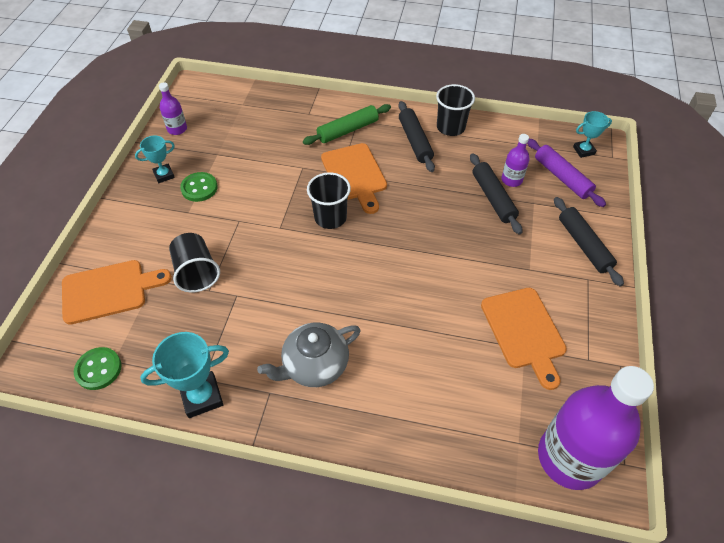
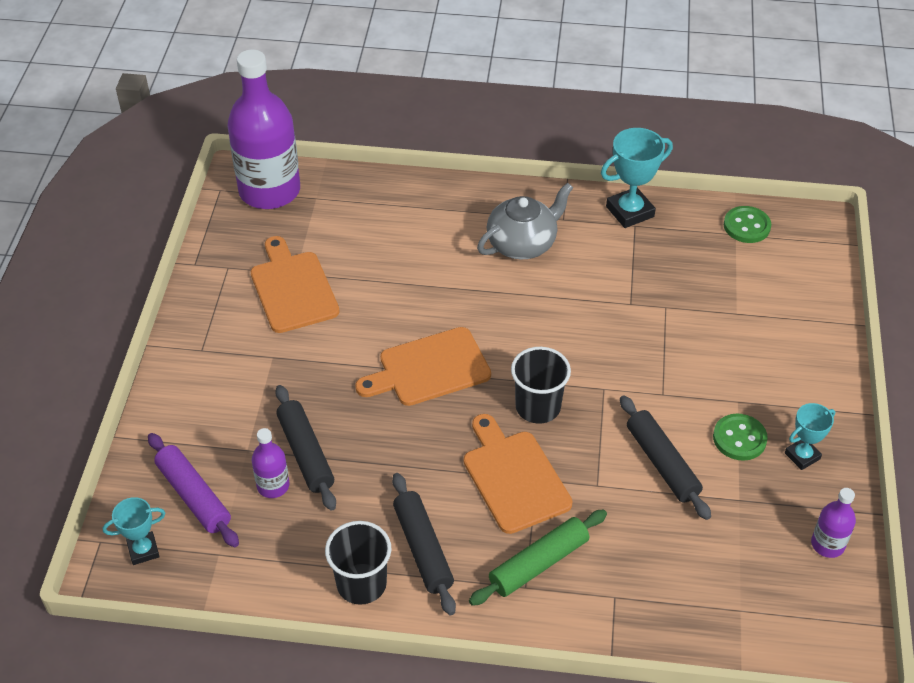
camera: 175 degrees right, 5 degrees down
(109, 291) = (783, 298): orange cutting board -> orange cutting board (429, 368)
(196, 272) = (689, 325): black cup -> none
(583, 245) = (193, 392): black rolling pin -> black rolling pin (662, 463)

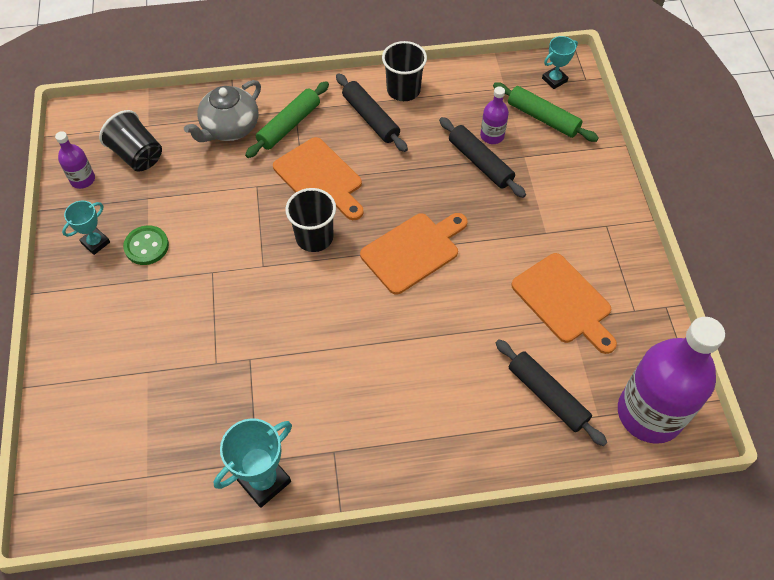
camera: 165 degrees right, 10 degrees up
(193, 496) = (543, 118): purple rolling pin -> green rolling pin
(522, 243) = (368, 407): grey teapot -> grey teapot (230, 128)
(662, 463) = (208, 213): black rolling pin -> black rolling pin (547, 396)
(746, 226) = (134, 491): green button -> none
(754, 564) = (137, 155): none -> black cup

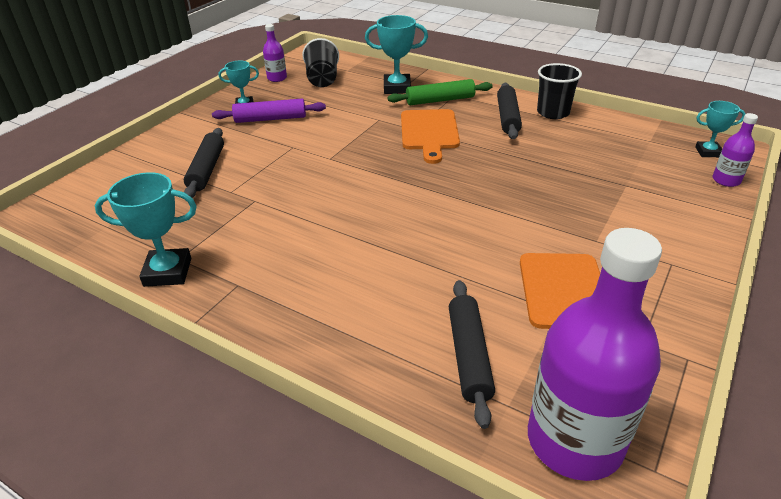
camera: 40 degrees right, 20 degrees down
(146, 246) = (270, 119): green button -> purple rolling pin
(230, 128) = (397, 88): grey teapot -> turquoise trophy
(314, 237) = (385, 159): black cup -> none
(413, 251) = (454, 199): orange cutting board -> none
(480, 162) = (577, 173): black rolling pin -> black rolling pin (207, 169)
(492, 136) = (606, 162): purple bottle -> purple bottle (726, 180)
(543, 118) = (671, 170): green rolling pin -> none

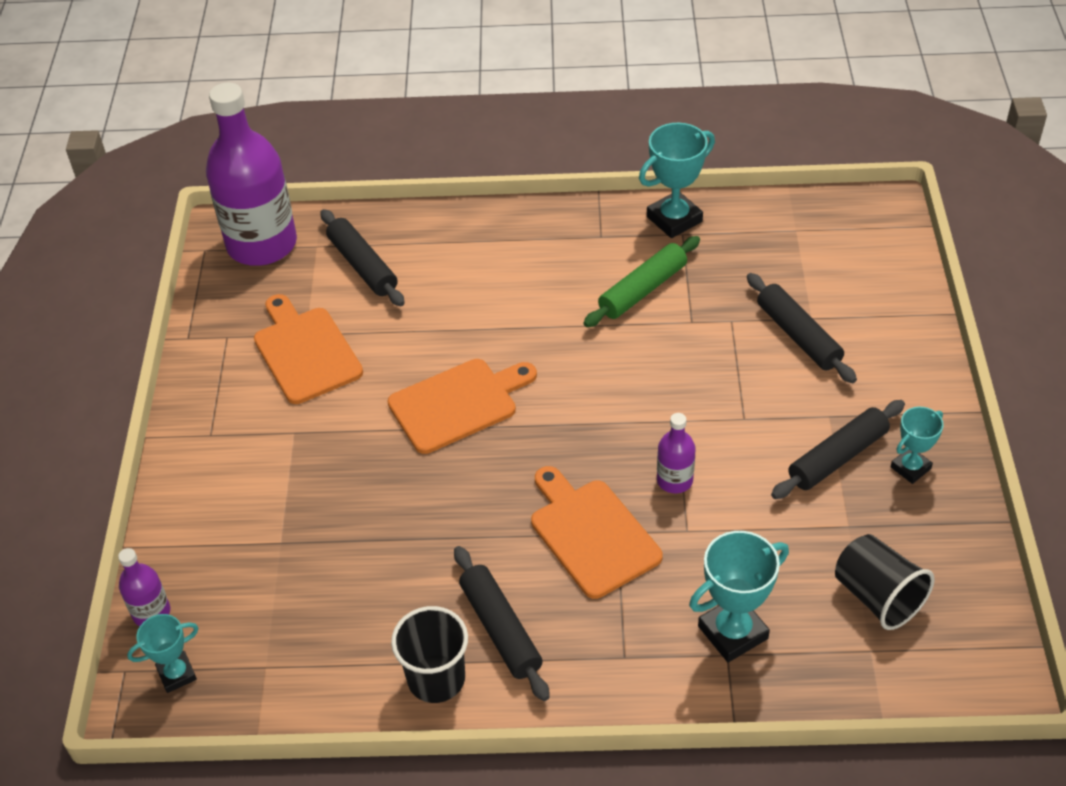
camera: 150 degrees right, 10 degrees up
(270, 119) = (837, 457): purple rolling pin -> black rolling pin
(277, 78) = (955, 563): purple bottle -> purple bottle (674, 480)
(440, 100) = (635, 628): green rolling pin -> green rolling pin (642, 290)
(459, 213) = (458, 404): none -> orange cutting board

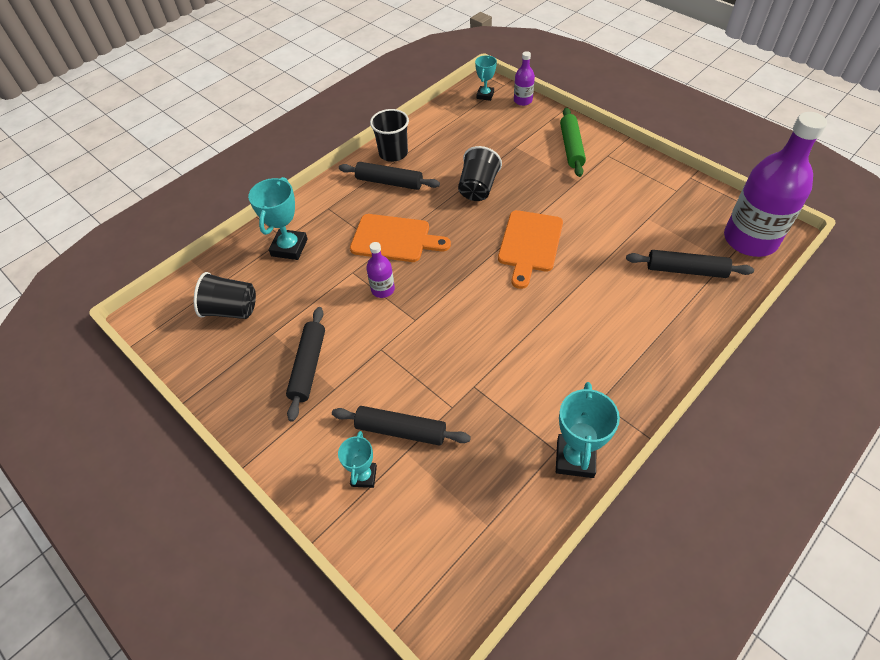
camera: 135 degrees right, 5 degrees up
(305, 351) = (633, 211): orange cutting board -> none
(410, 520) = (478, 188): none -> black cup
(642, 290) = (526, 384): green rolling pin -> green rolling pin (571, 147)
(910, 468) = (261, 392): turquoise trophy -> turquoise trophy (364, 476)

